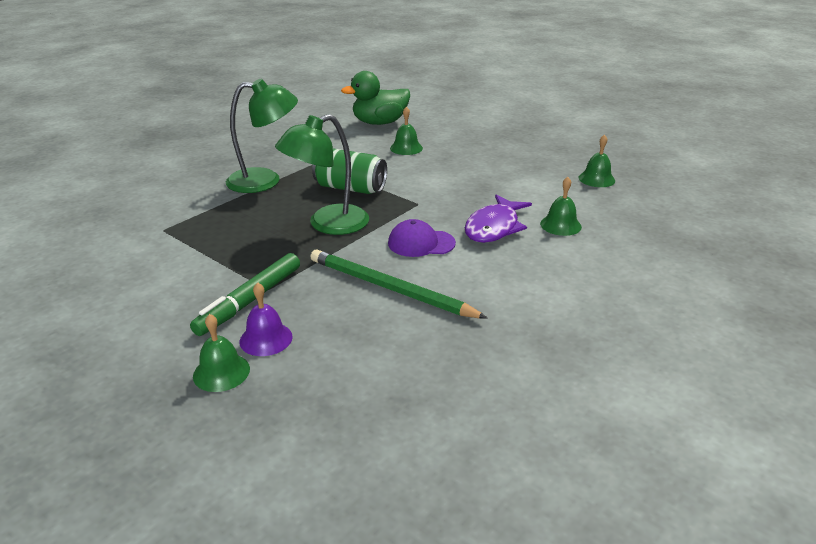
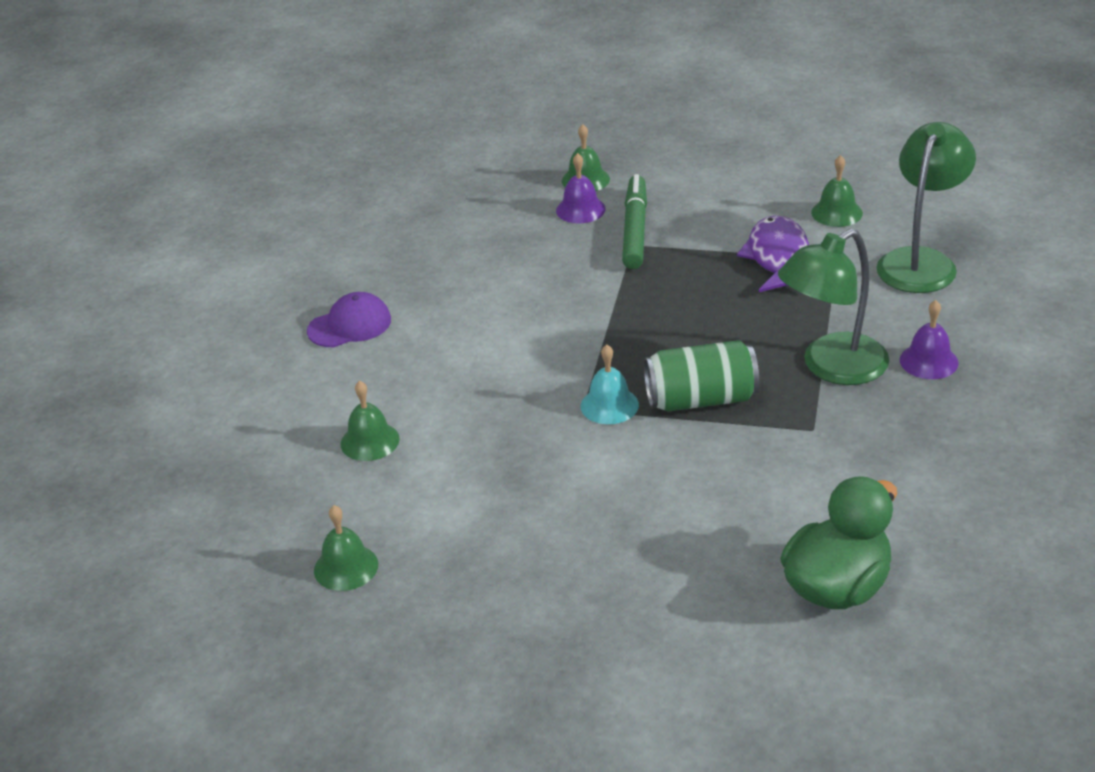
camera: 155 degrees right, 5 degrees up
(217, 169) = (929, 361): none -> purple bell
(328, 224) = (662, 333): green lamp -> green lamp (921, 261)
(390, 288) = (514, 286): green pencil -> none
(402, 200) = (609, 405): none -> turquoise bell
(406, 148) = (711, 525): green bell -> green bell (836, 212)
(421, 243) = (527, 348): purple cap -> purple cap (350, 325)
(494, 227) = (454, 405): purple fish -> purple fish (778, 258)

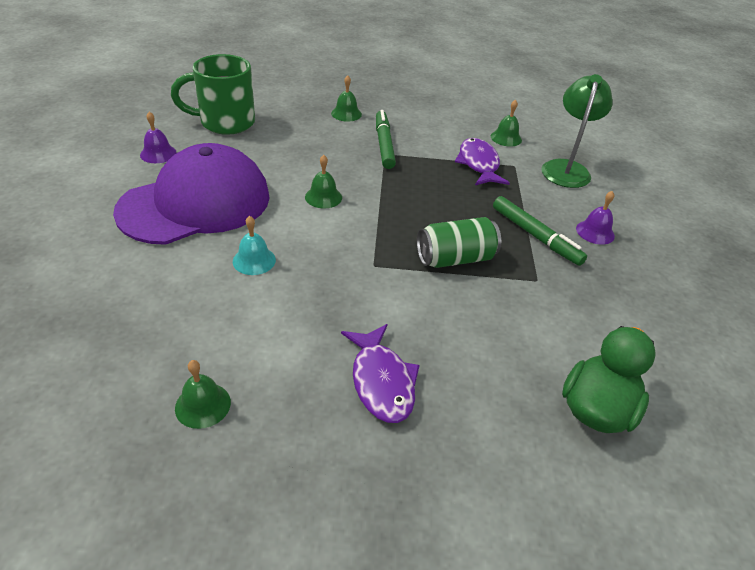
camera: 15 degrees left, 5 degrees up
(350, 325) = (195, 203): purple cap -> purple cap, size x2.48
(370, 441) = (216, 292): green bell -> green bell (323, 197)
(399, 201) = (225, 122): none -> green mug
(564, 549) = (381, 381): none -> purple fish
(580, 209) = (346, 131): purple bell -> purple bell (158, 153)
(609, 405) = (392, 263): turquoise bell -> turquoise bell (254, 260)
(832, 367) = (535, 236): green lamp -> green marker

